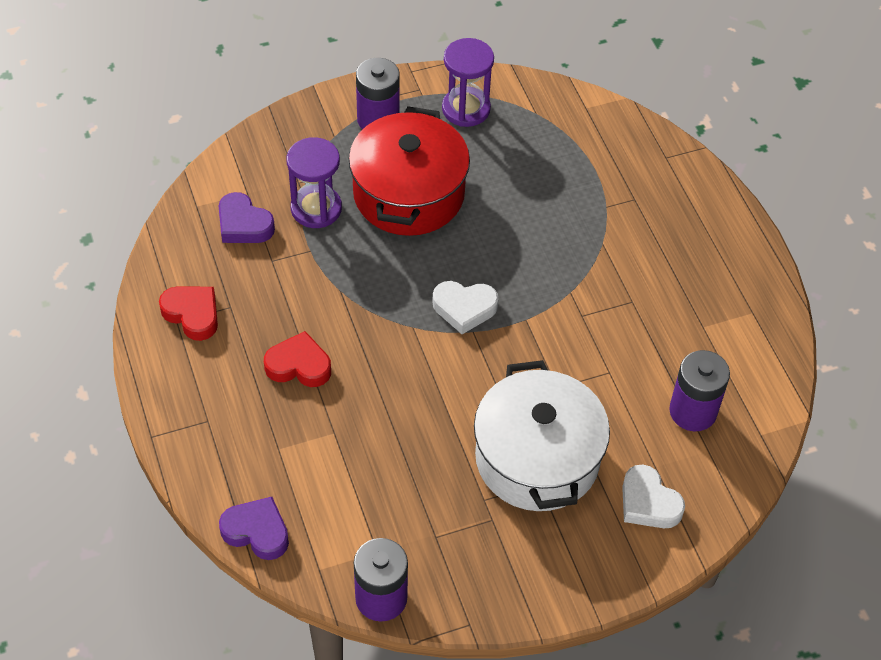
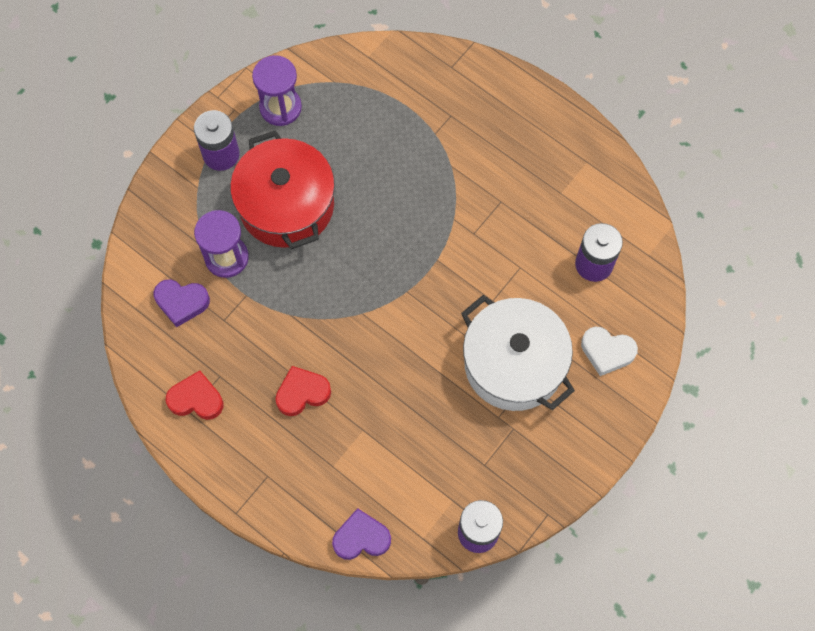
camera: 30 degrees left, 15 degrees up
(464, 308) = (389, 276): white heart -> none

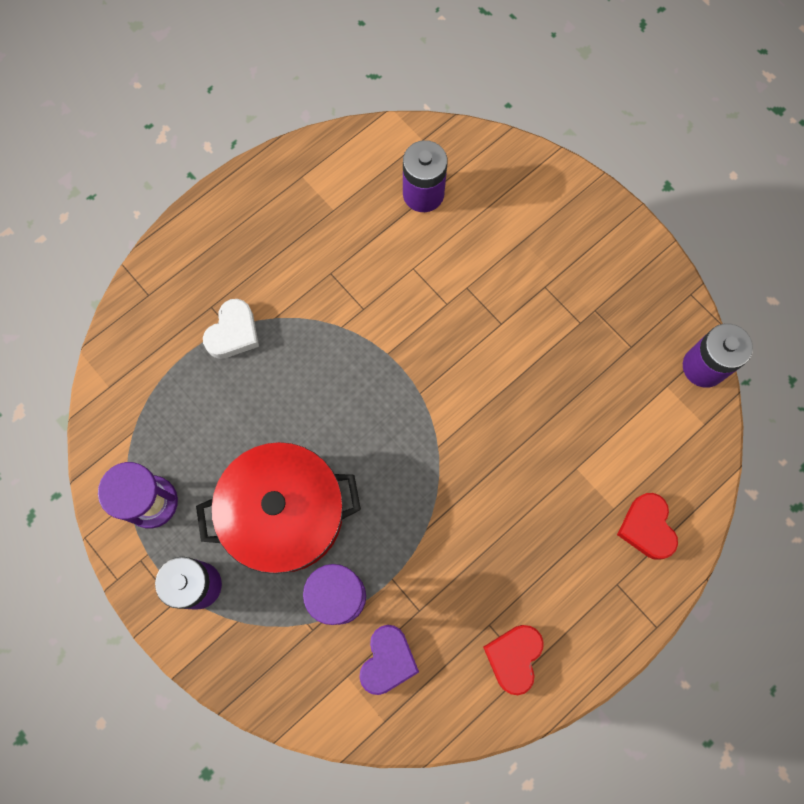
camera: 80 degrees left, 5 degrees up
(302, 393) = (524, 530): red heart -> red heart (647, 528)
(361, 538) = (698, 489): purple heart -> none
(514, 364) = (523, 296): white pot -> none
(607, 352) = (523, 201): white heart -> white heart (233, 333)

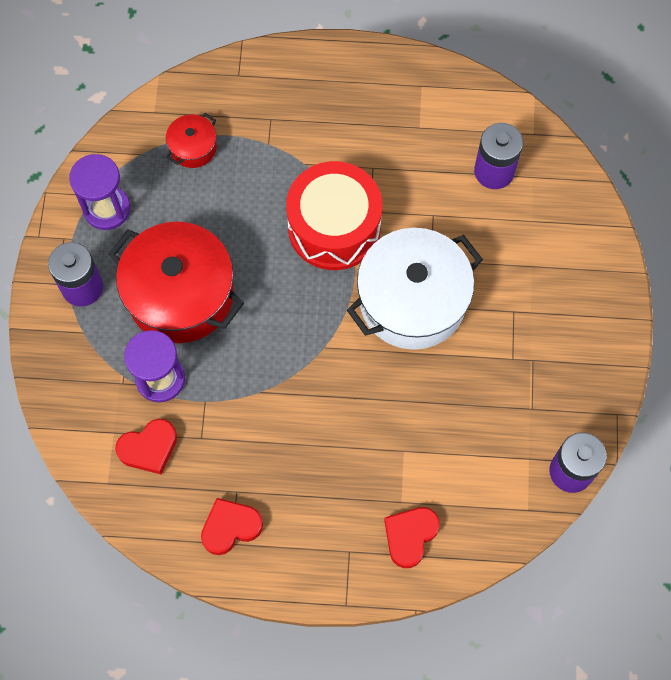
camera: 45 degrees right, 5 degrees down
(172, 386) = (193, 147): none -> red pot
(233, 333) = (267, 149): white heart -> none
(349, 346) = (334, 227): none -> red drum
(388, 660) = (149, 448): purple heart -> red heart
(465, 348) = (412, 301): none -> white pot

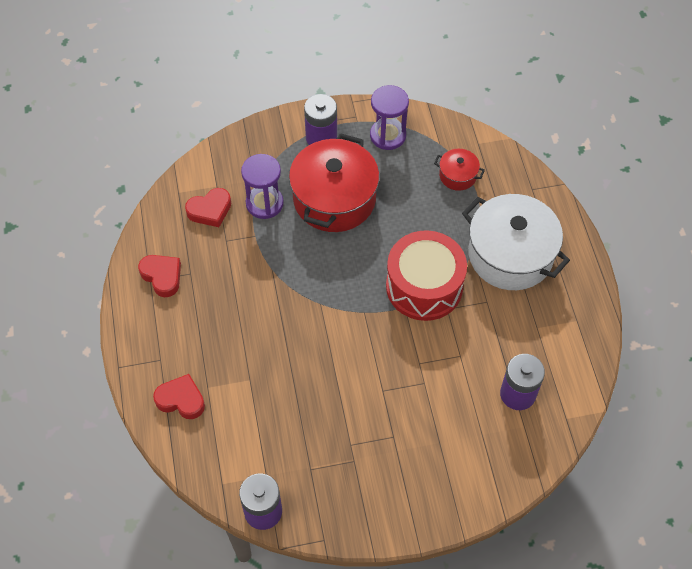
camera: 75 degrees right, 10 degrees down
(149, 448) = (210, 210): red heart -> red heart turned 75 degrees counterclockwise
(412, 301) = (378, 357): white pot -> white pot (510, 255)

